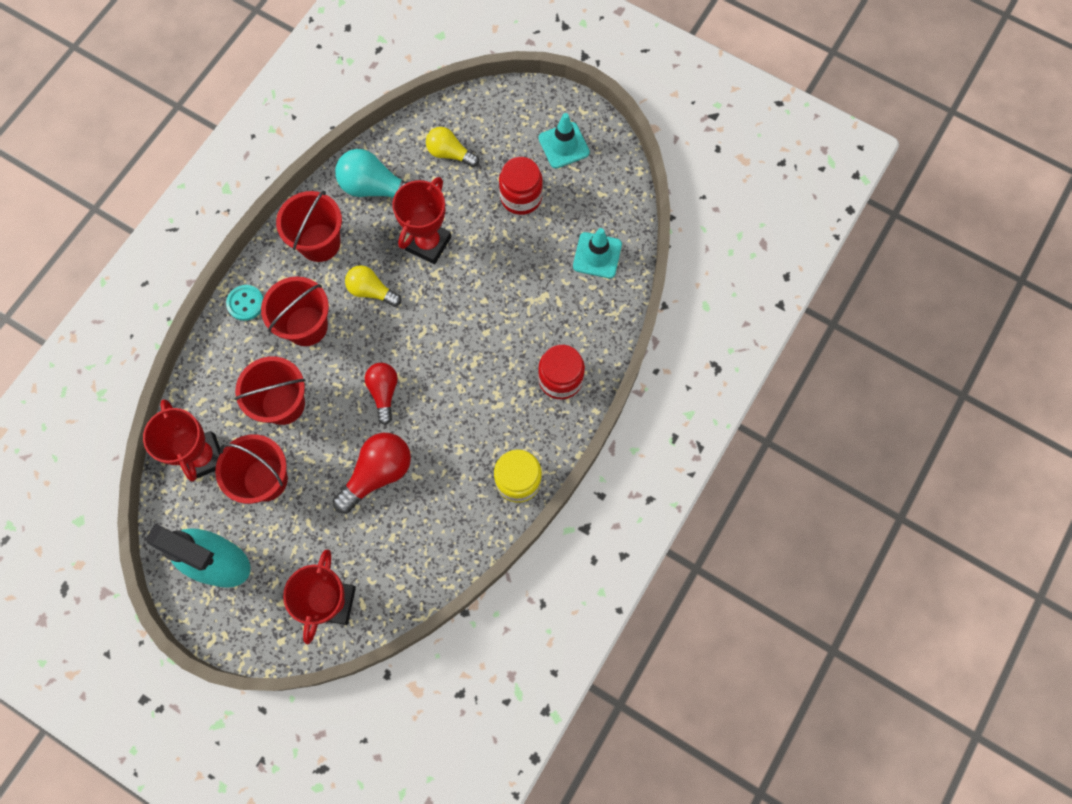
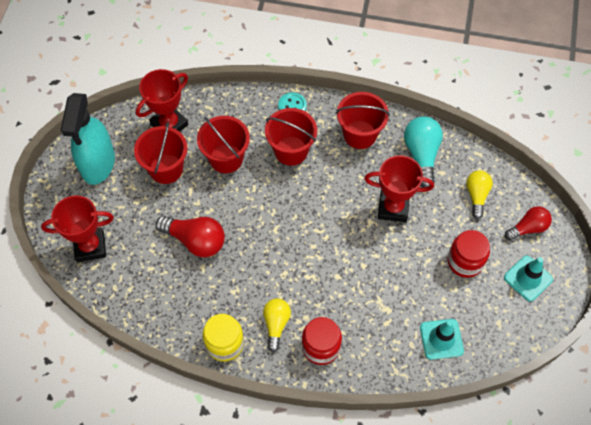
camera: 70 degrees right, 10 degrees down
(371, 291) = (337, 183): yellow light bulb -> yellow light bulb (276, 324)
(384, 392) = (260, 221): red light bulb -> red light bulb (528, 228)

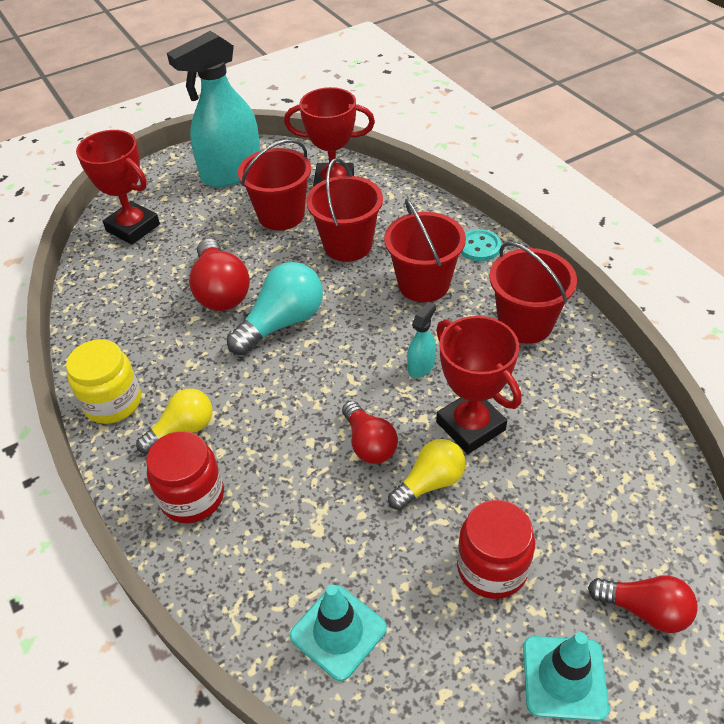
camera: 50 degrees right, 15 degrees down
(341, 197) = (421, 366): none -> turquoise spray bottle
(362, 254) = (369, 443): none -> red light bulb
(421, 155) = (582, 399): turquoise light bulb -> turquoise light bulb (282, 323)
(476, 196) = (607, 503): yellow light bulb -> yellow light bulb (430, 483)

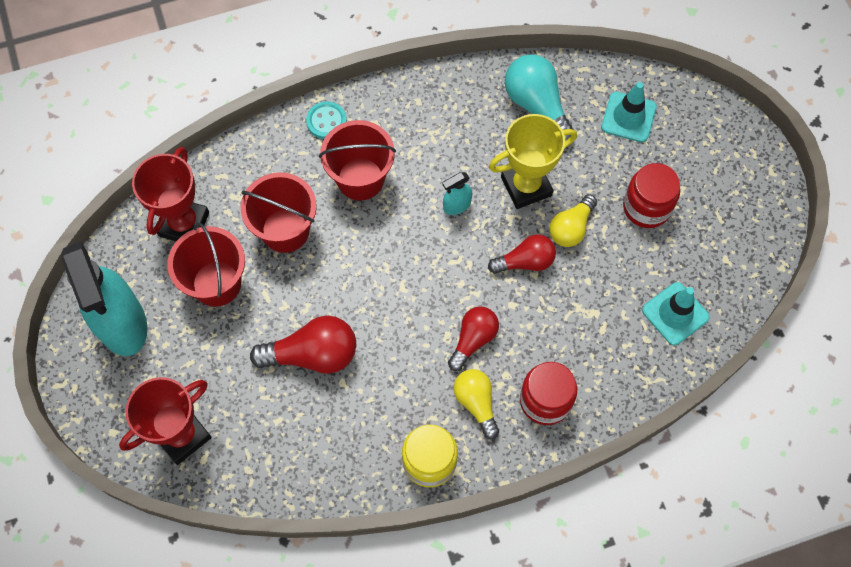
camera: 80 degrees left, 20 degrees up
(282, 323) = (373, 305): turquoise light bulb -> turquoise light bulb (537, 106)
(421, 366) = (456, 205): turquoise spray bottle -> turquoise spray bottle turned 75 degrees counterclockwise
(430, 483) = (571, 228): yellow light bulb -> yellow light bulb turned 120 degrees counterclockwise
(470, 426) = (526, 186): red trophy -> yellow trophy
(525, 323) = (431, 116): red bucket -> none
(564, 677) = (727, 189): turquoise traffic cone -> turquoise traffic cone (628, 117)
(644, 610) = (692, 130): red light bulb -> red light bulb (473, 340)

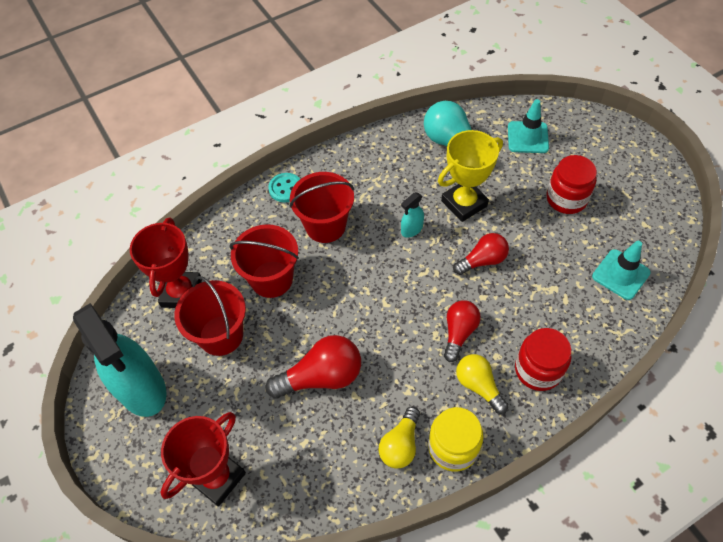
camera: 10 degrees left, 10 degrees down
(571, 228) = (511, 227): yellow light bulb -> yellow light bulb (400, 444)

